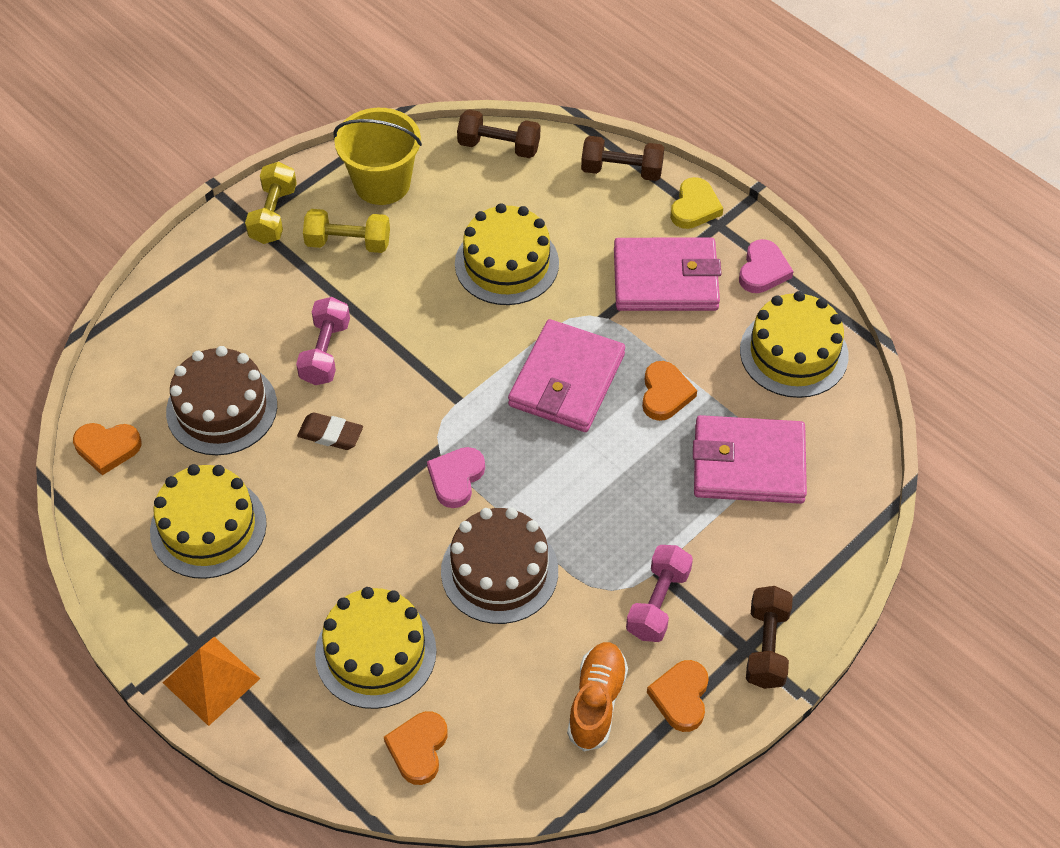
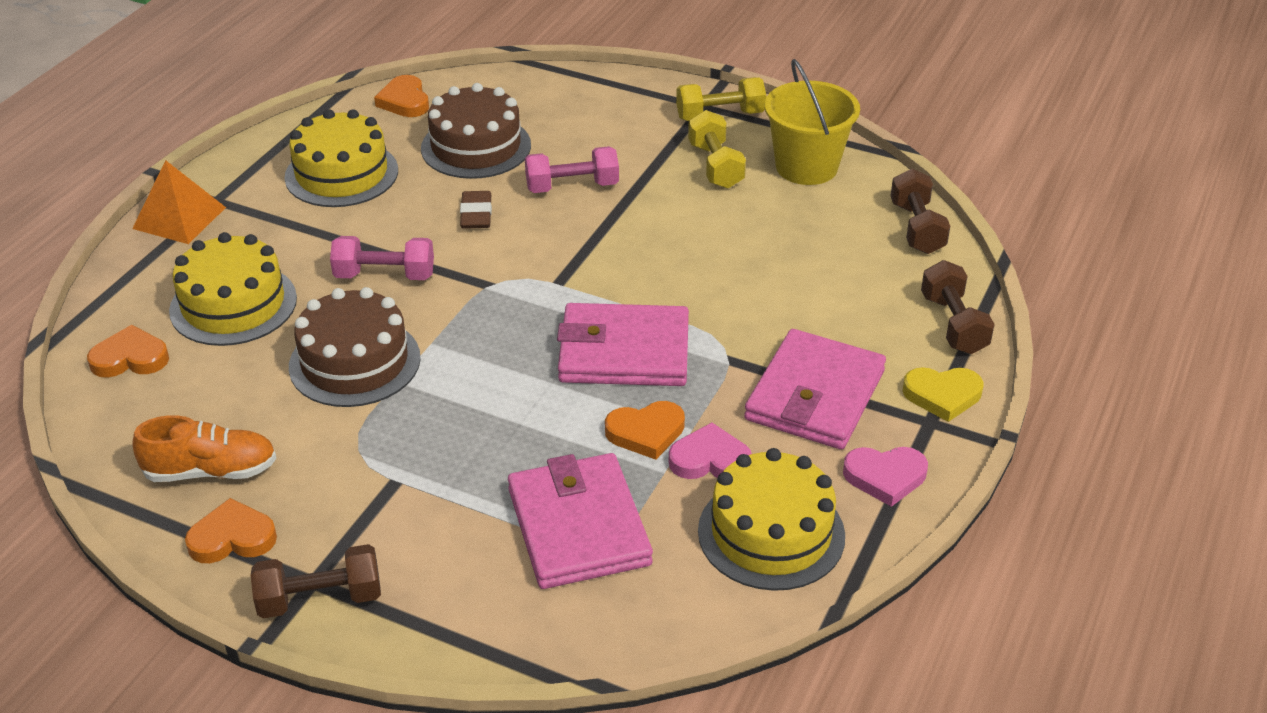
camera: 70 degrees right, 15 degrees down
(456, 478) = (458, 305): pink heart -> pink heart (710, 460)
(506, 263) = (757, 272): yellow cake -> none
(658, 603) = (352, 491): pink dumbbell -> pink dumbbell (384, 275)
(665, 279) = (815, 395): pink wallet -> pink wallet turned 45 degrees clockwise

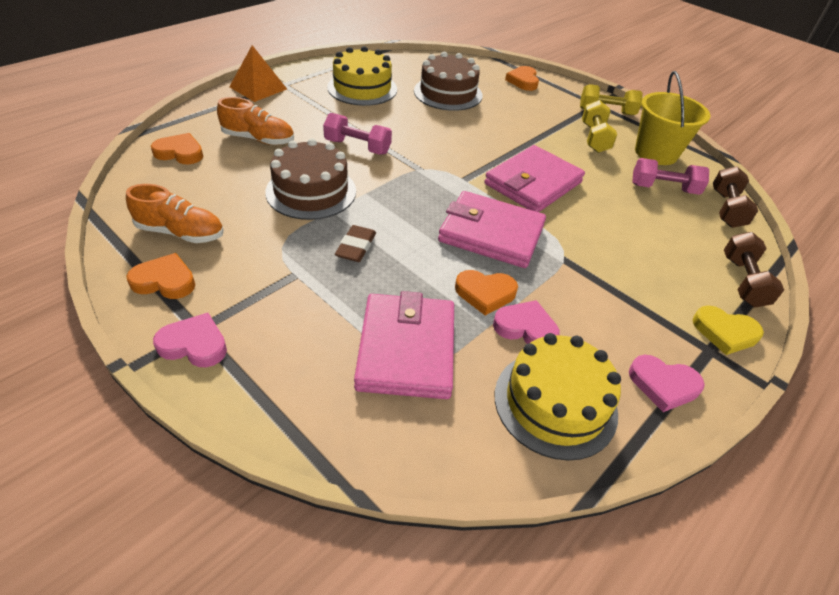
camera: 15 degrees right, 5 degrees up
(233, 304) = (259, 139): yellow cake -> orange shoe
(320, 599) = (194, 344): brown dumbbell -> pink heart
(404, 101) = (418, 62): orange heart -> orange heart (523, 81)
(476, 214) = (431, 128): brown eraser -> brown eraser (356, 247)
(572, 186) = (497, 127): pink dumbbell -> pink dumbbell (664, 188)
(815, 395) = (622, 303): pink wallet -> pink wallet (533, 183)

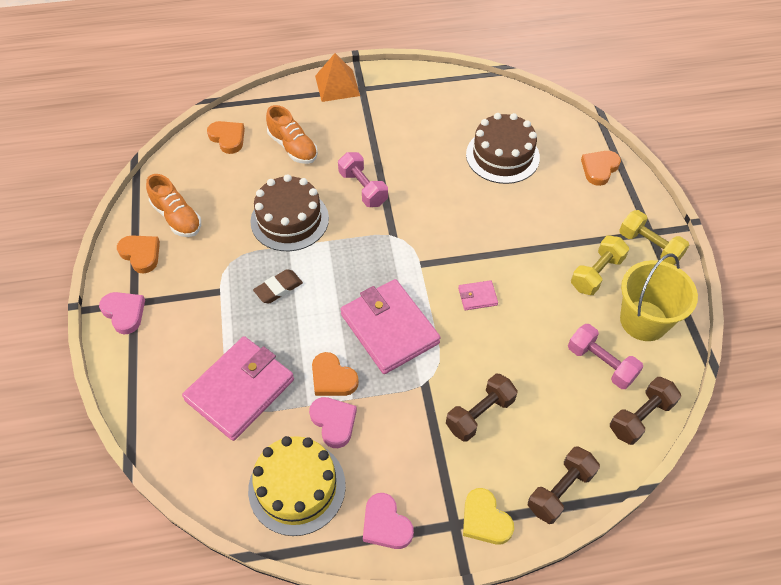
camera: 40 degrees right, 10 degrees up
(362, 88) = (426, 119): yellow cake -> none
(533, 183) = (477, 297): pink wallet -> pink wallet, size x0.43
(629, 259) = (480, 414): none -> brown dumbbell

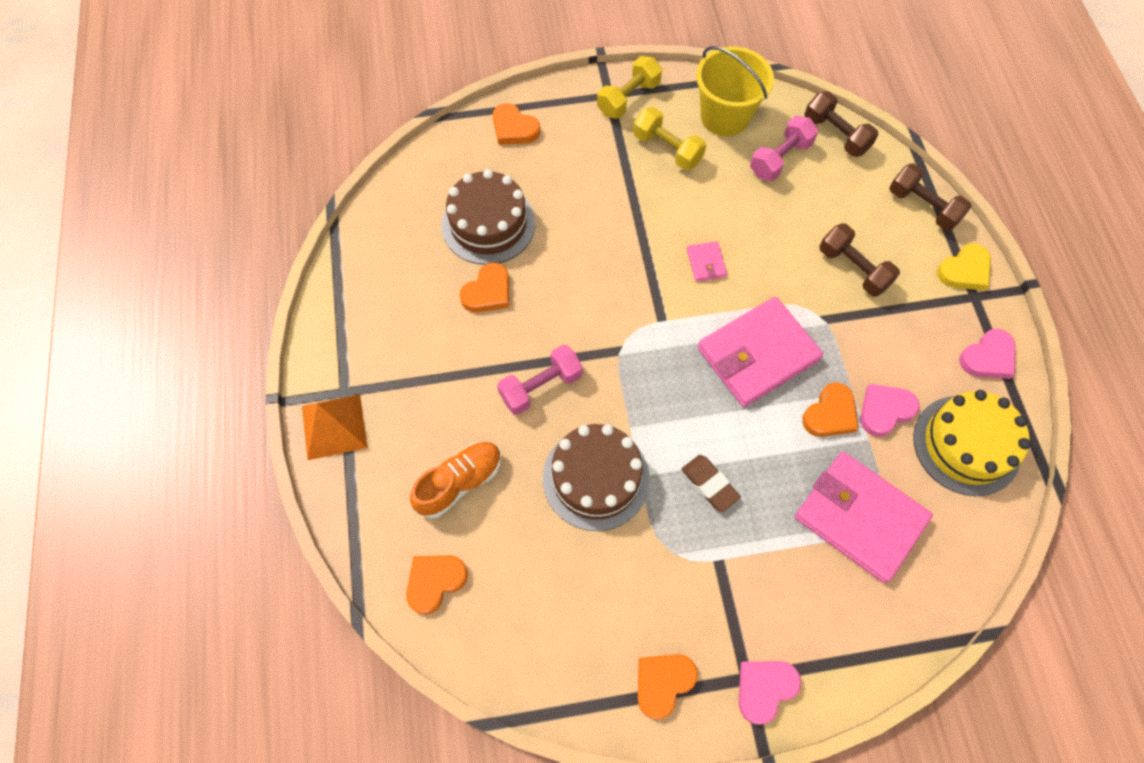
camera: 90 degrees left, 10 degrees up
(177, 217) = (593, 639): orange shoe -> none
(442, 157) = (488, 292): none -> orange heart

